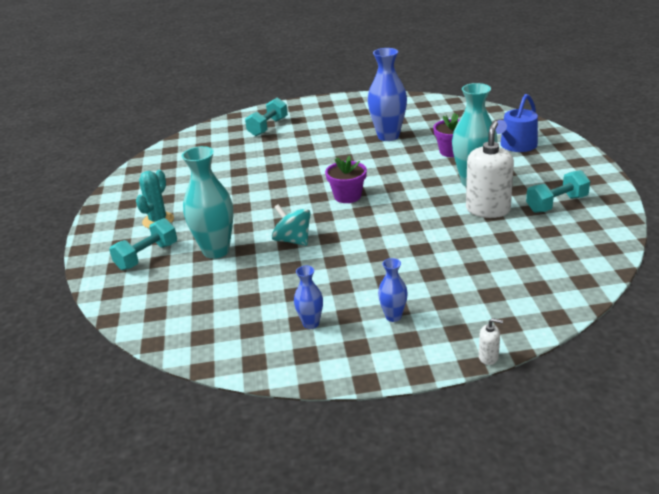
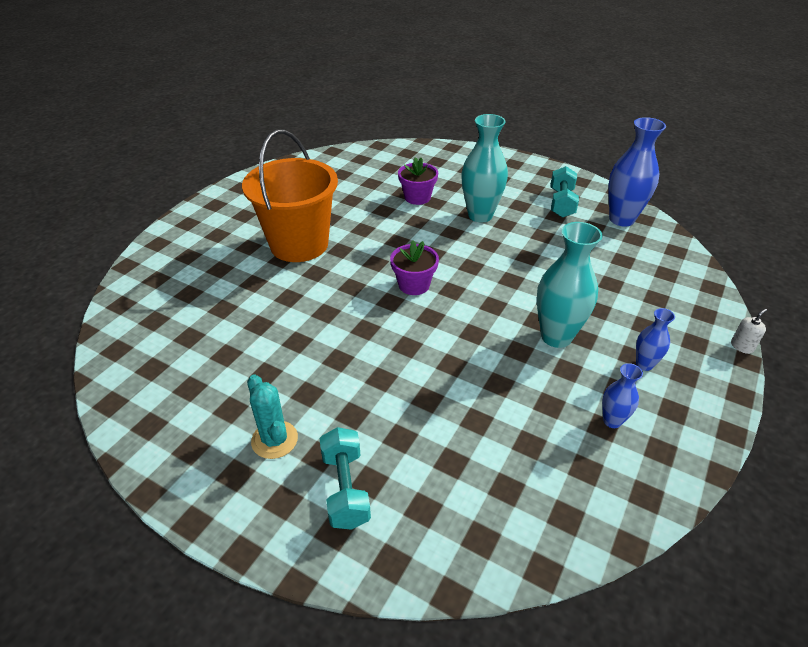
camera: 55 degrees left, 10 degrees up
(216, 251) = (405, 422): turquoise vase -> turquoise vase (556, 336)
(268, 127) = (197, 259): turquoise dumbbell -> none
(293, 240) = (451, 358): turquoise spinning top -> none
(329, 144) = (299, 244): none -> orange bucket
(388, 136) = (340, 209): blue vase -> blue vase (621, 219)
(488, 209) = (532, 233): white soap dispenser -> none
(516, 146) = (453, 170): blue watering can -> none

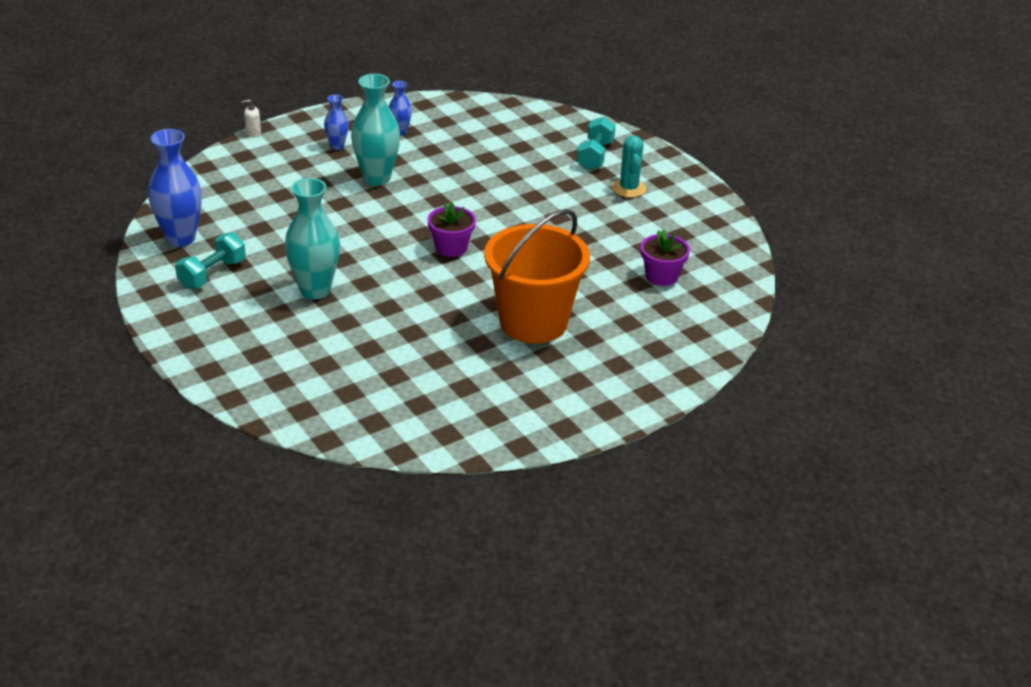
camera: 155 degrees left, 5 degrees down
(417, 197) = (359, 335): purple flower pot -> purple flower pot (661, 276)

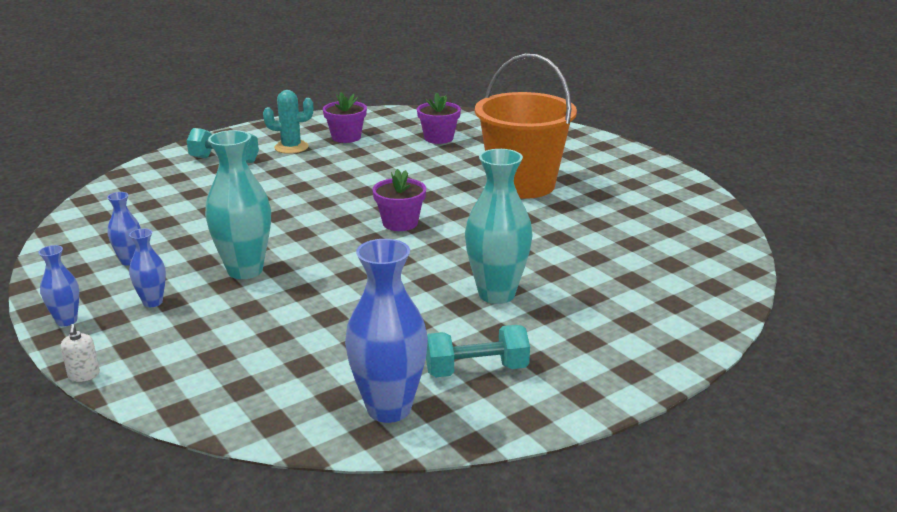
camera: 90 degrees left, 10 degrees down
(212, 274) = (476, 370): turquoise dumbbell -> turquoise dumbbell turned 45 degrees counterclockwise
(319, 119) = (66, 321): none -> blue vase
(659, 219) = (346, 137): none -> purple flower pot

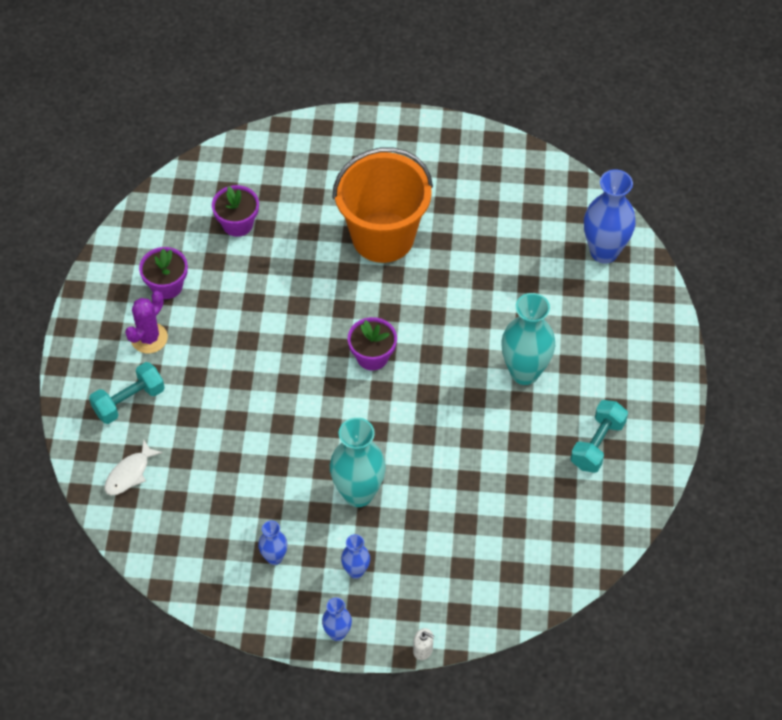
camera: 50 degrees left, 30 degrees up
(156, 182) = (129, 473): none -> white fish
(291, 147) = (149, 338): turquoise cactus -> purple cactus
(389, 408) = (597, 512): blue vase -> blue vase (604, 252)

